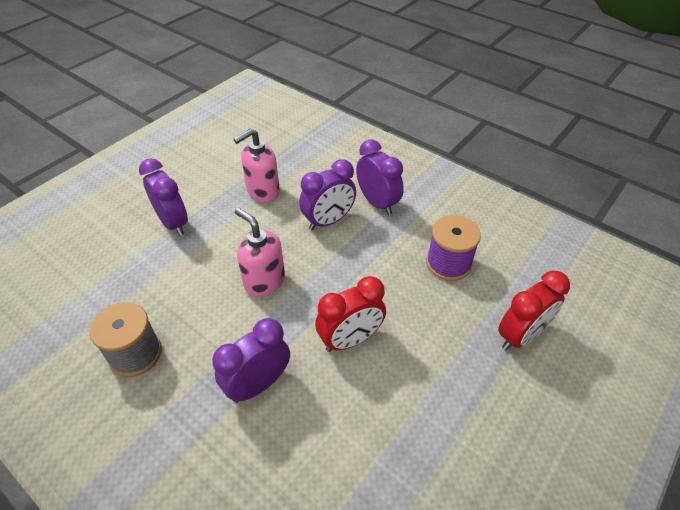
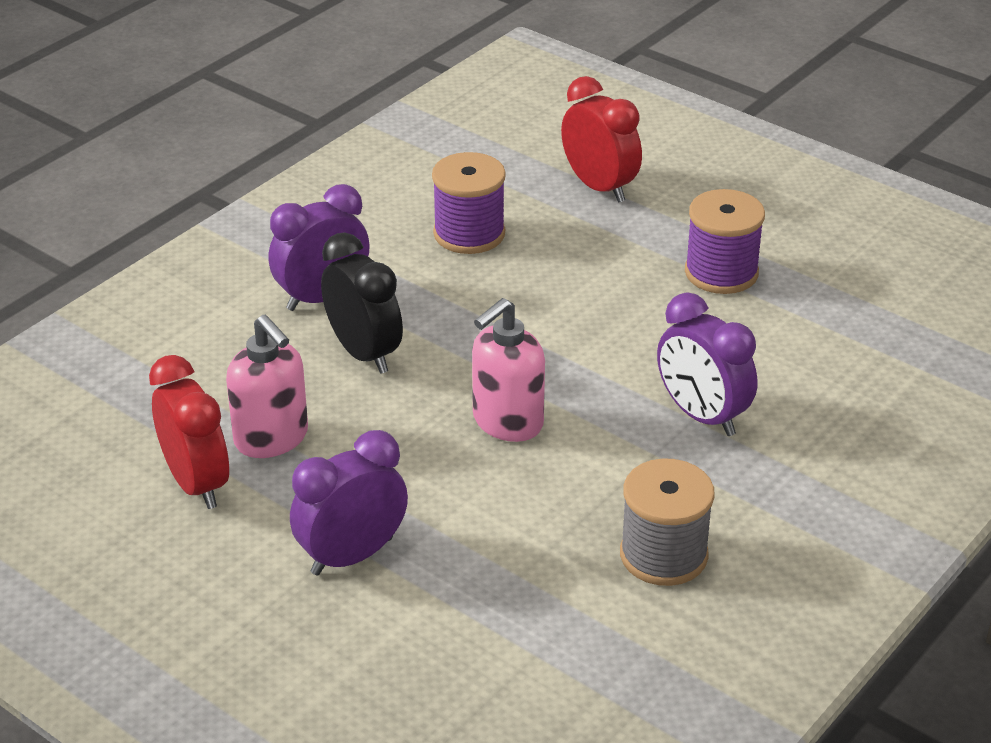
camera: 90 degrees left, 10 degrees down
(328, 221) = (364, 353): purple clock -> black clock
(350, 339) = (617, 331): red clock -> red clock (196, 484)
(423, 411) = (721, 272): none -> purple spool

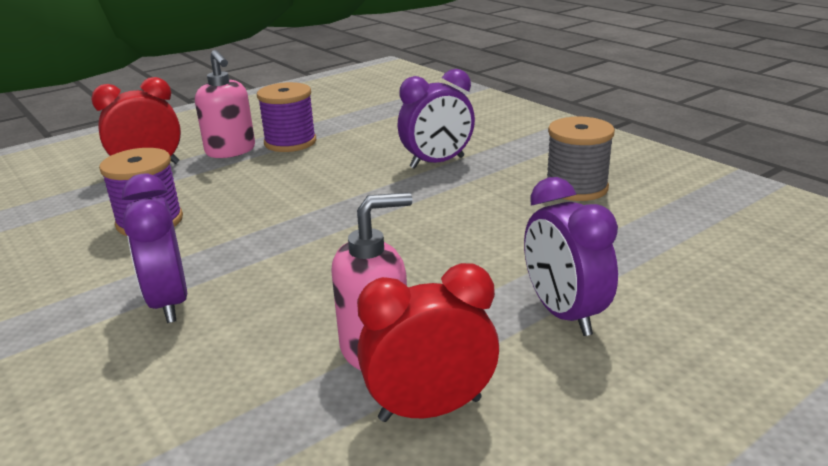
camera: 75 degrees left, 10 degrees down
(364, 353) = (276, 285): black clock -> none
(507, 422) = (410, 227): pink soap dispenser -> pink soap dispenser (231, 151)

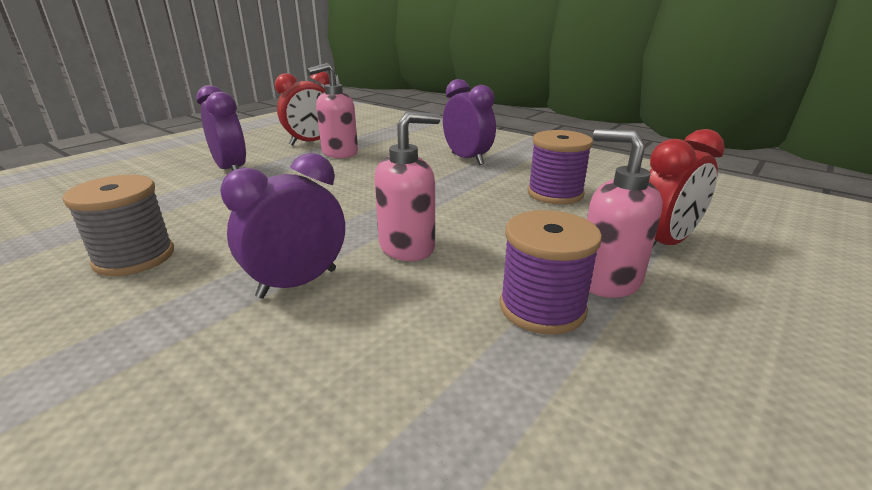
camera: 165 degrees right, 0 degrees up
(348, 179) = (407, 247): none -> pink soap dispenser

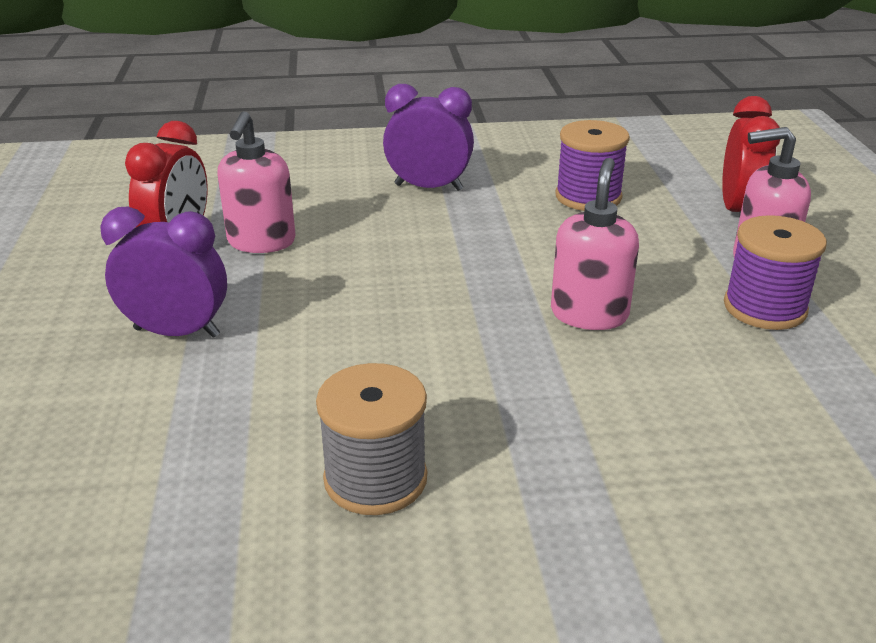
camera: 45 degrees left, 5 degrees up
(298, 283) = (583, 396): purple clock -> none

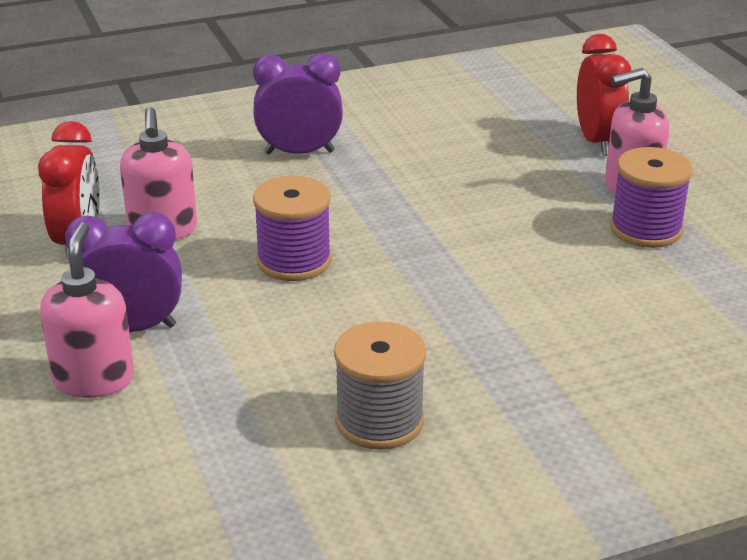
camera: 15 degrees left, 0 degrees up
(588, 197) = (456, 143): purple spool -> purple spool (294, 261)
(589, 314) = (500, 256): pink soap dispenser -> pink soap dispenser (94, 379)

